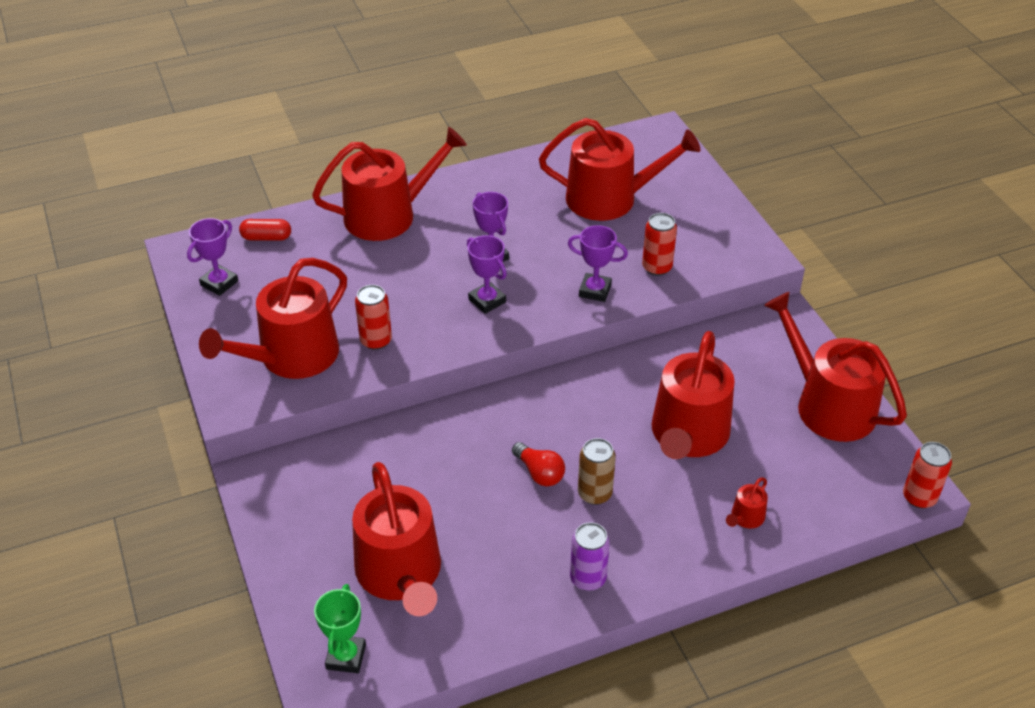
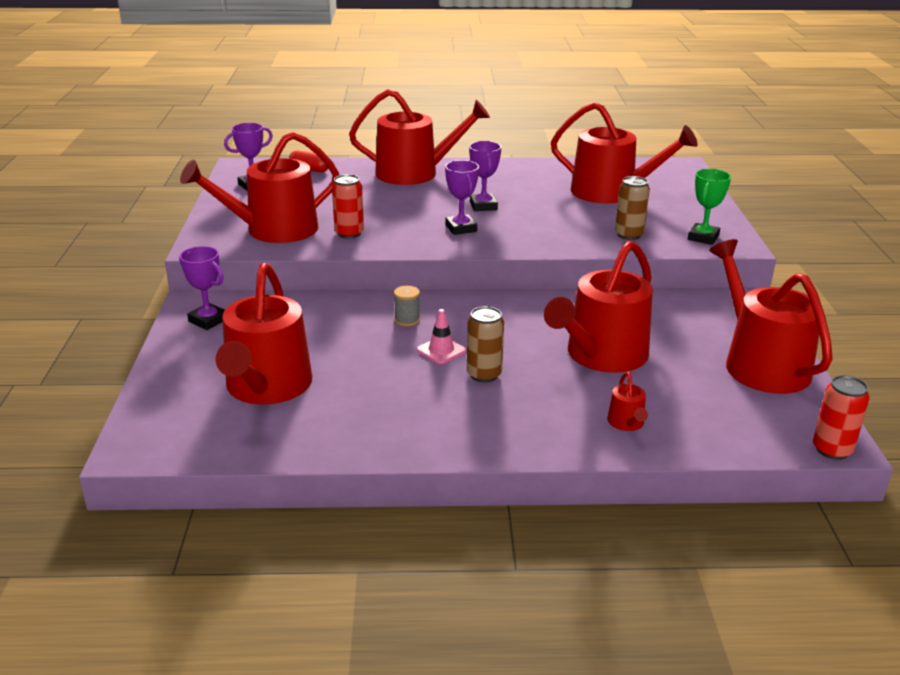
camera: 20 degrees right, 15 degrees down
(346, 657) = (174, 429): green trophy -> green trophy (703, 237)
(484, 439) = (407, 320): none -> grey spool
(539, 473) = (441, 350): red light bulb -> pink traffic cone
(588, 578) = (437, 429): purple can -> none
(595, 290) = (561, 238): purple trophy -> purple trophy (208, 320)
(657, 267) = (629, 235): red can -> brown can
(745, 518) = (627, 423): red watering can -> red watering can turned 60 degrees counterclockwise

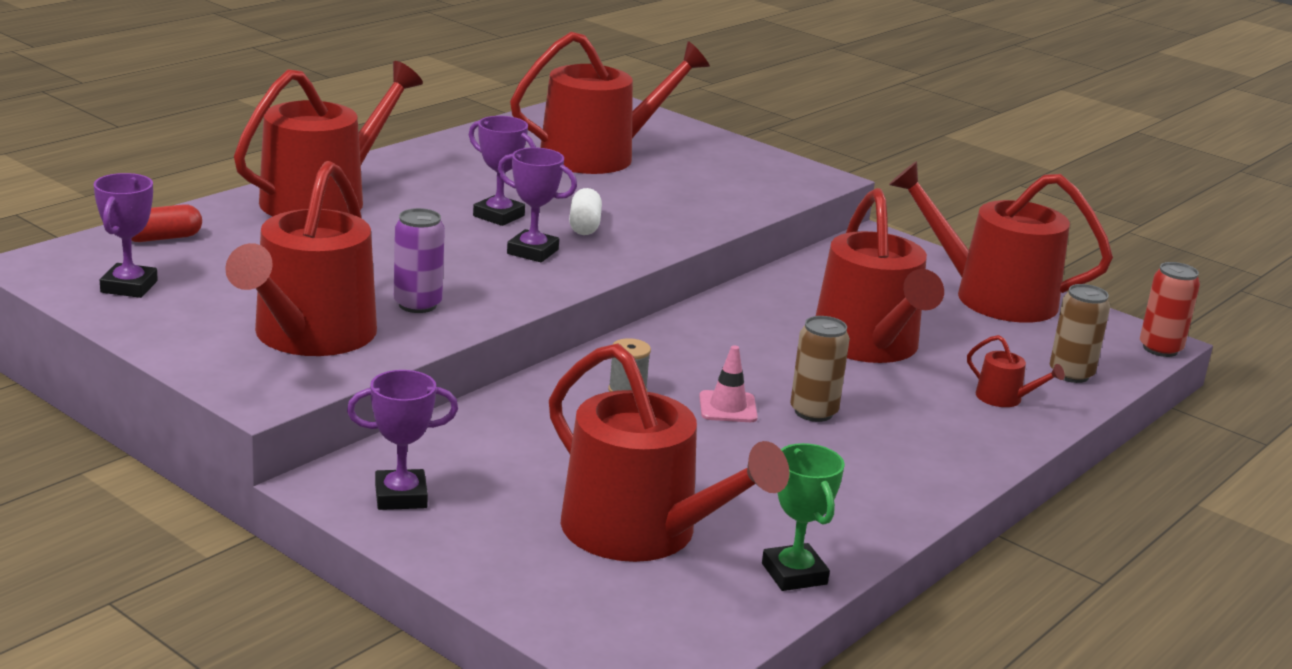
camera: 50 degrees left, 5 degrees down
(349, 233) = (417, 304): red can -> purple can
(519, 224) = (584, 225): none -> white capsule
(629, 235) = (712, 200): brown can -> brown can (1071, 374)
(703, 237) = (780, 180): green trophy -> green trophy (794, 574)

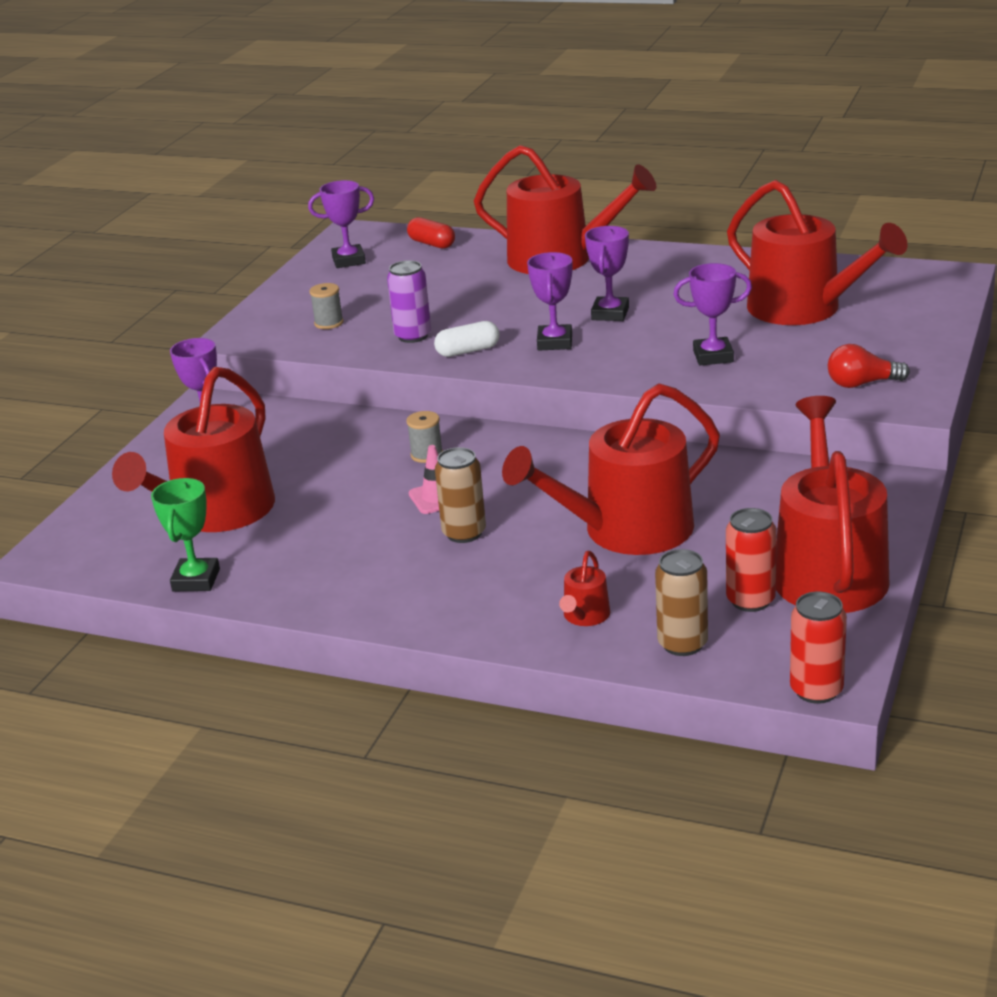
camera: 75 degrees right, 5 degrees up
(309, 336) = (329, 323): red watering can -> grey spool
(584, 225) = (635, 344): white capsule -> white capsule (468, 351)
(651, 207) = (713, 356): none -> purple trophy
(768, 180) = (862, 384): none -> red light bulb
(794, 574) = (196, 580): green trophy -> green trophy turned 45 degrees counterclockwise
(1020, 333) = (750, 600): none -> red can

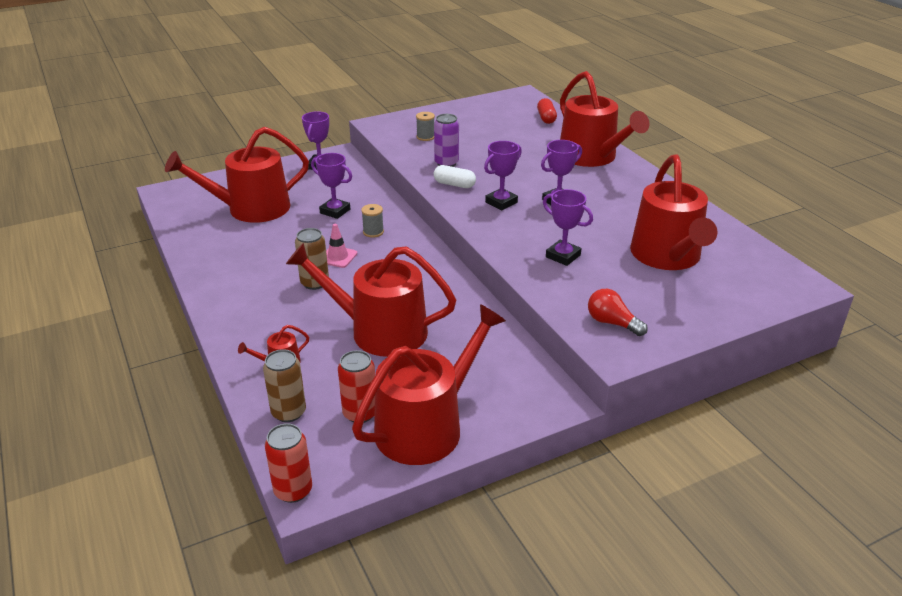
camera: 40 degrees right, 5 degrees up
(196, 580) = (189, 236): green trophy -> none
(349, 260) = (493, 109): purple trophy -> purple trophy (335, 211)

